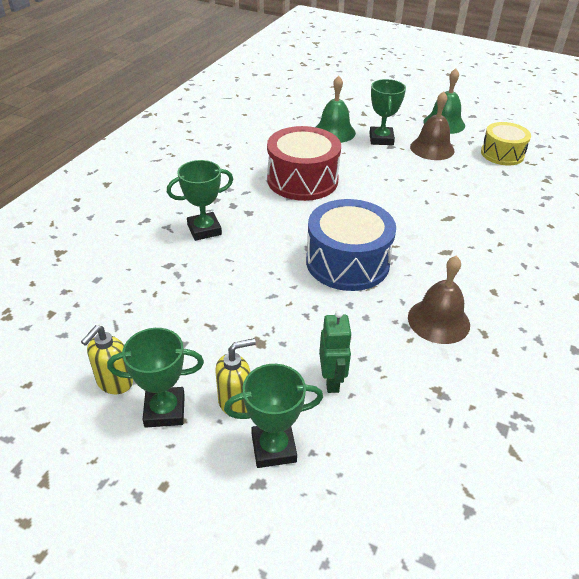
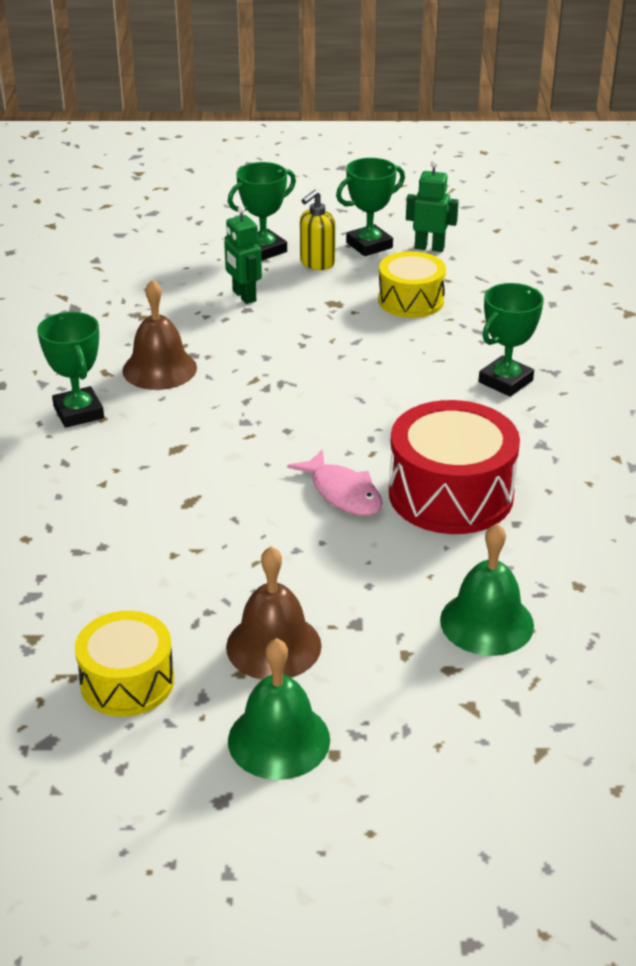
camera: 155 degrees right, 5 degrees down
(114, 383) = (429, 248): yellow soap dispenser -> green robot
(195, 321) = (411, 300): none -> yellow drum
(347, 262) = (297, 397): blue drum -> none
(359, 197) = (343, 493): none -> pink fish
(381, 139) = (385, 635): green trophy -> green trophy (78, 412)

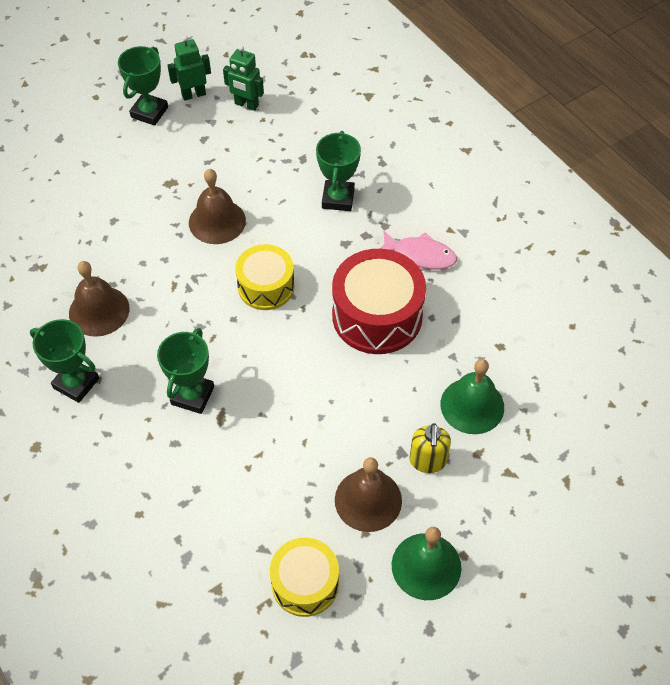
camera: 35 degrees left, 20 degrees up
(244, 296) = (100, 208): green robot -> green robot (246, 105)
(263, 250) = (76, 154): green trophy -> green trophy (192, 395)
(317, 263) = (126, 149): yellow soap dispenser -> yellow soap dispenser (427, 461)
(343, 493) = (312, 353): pink fish -> pink fish (420, 255)
(351, 349) = (217, 221): none -> brown bell
(411, 300) = (220, 154): yellow drum -> yellow drum (266, 286)

